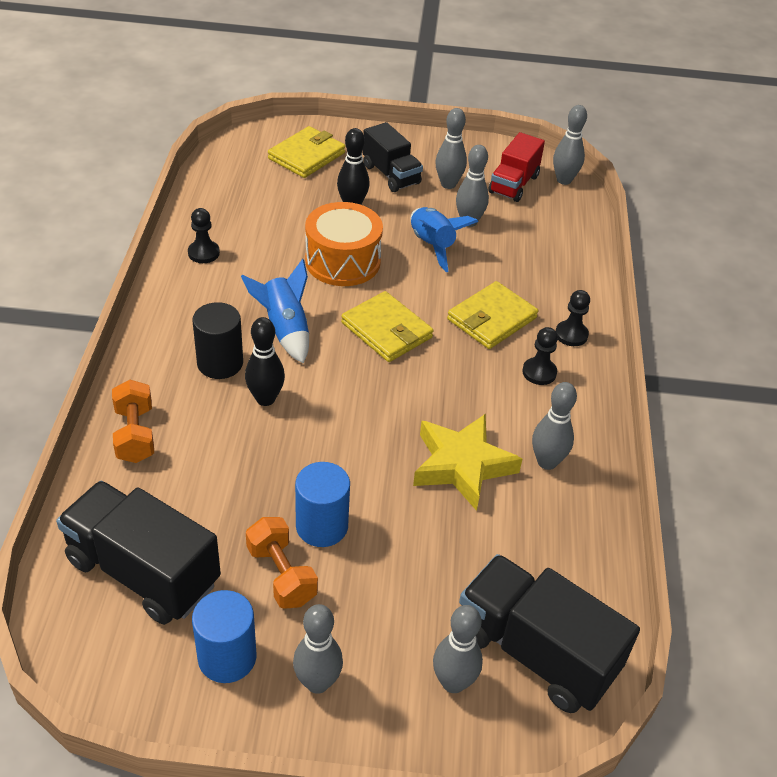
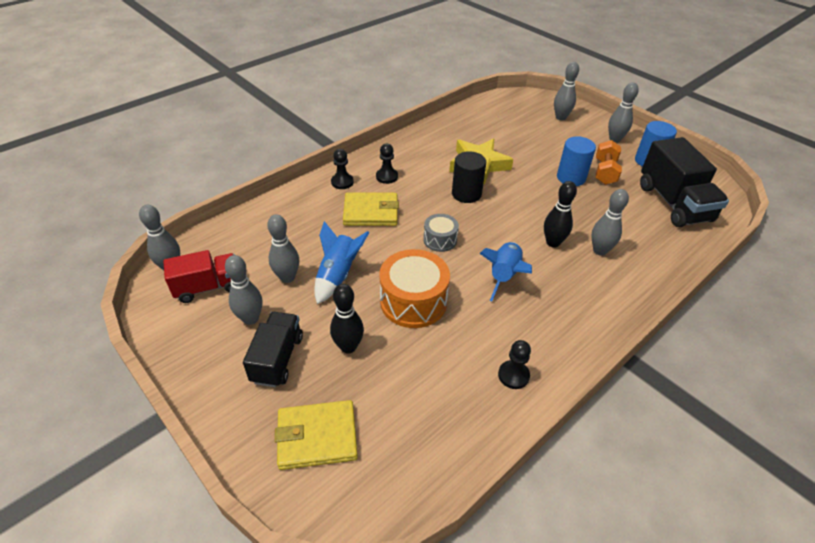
camera: 135 degrees left, 0 degrees up
(135, 434) = (648, 265): orange dumbbell -> none
(220, 363) = (566, 278): black cylinder -> black cylinder (466, 194)
(386, 330) = (440, 240): yellow wallet -> grey drum
(535, 652) = (520, 110): black truck -> none
(547, 462) = (437, 147): grey bowling pin -> grey bowling pin (600, 251)

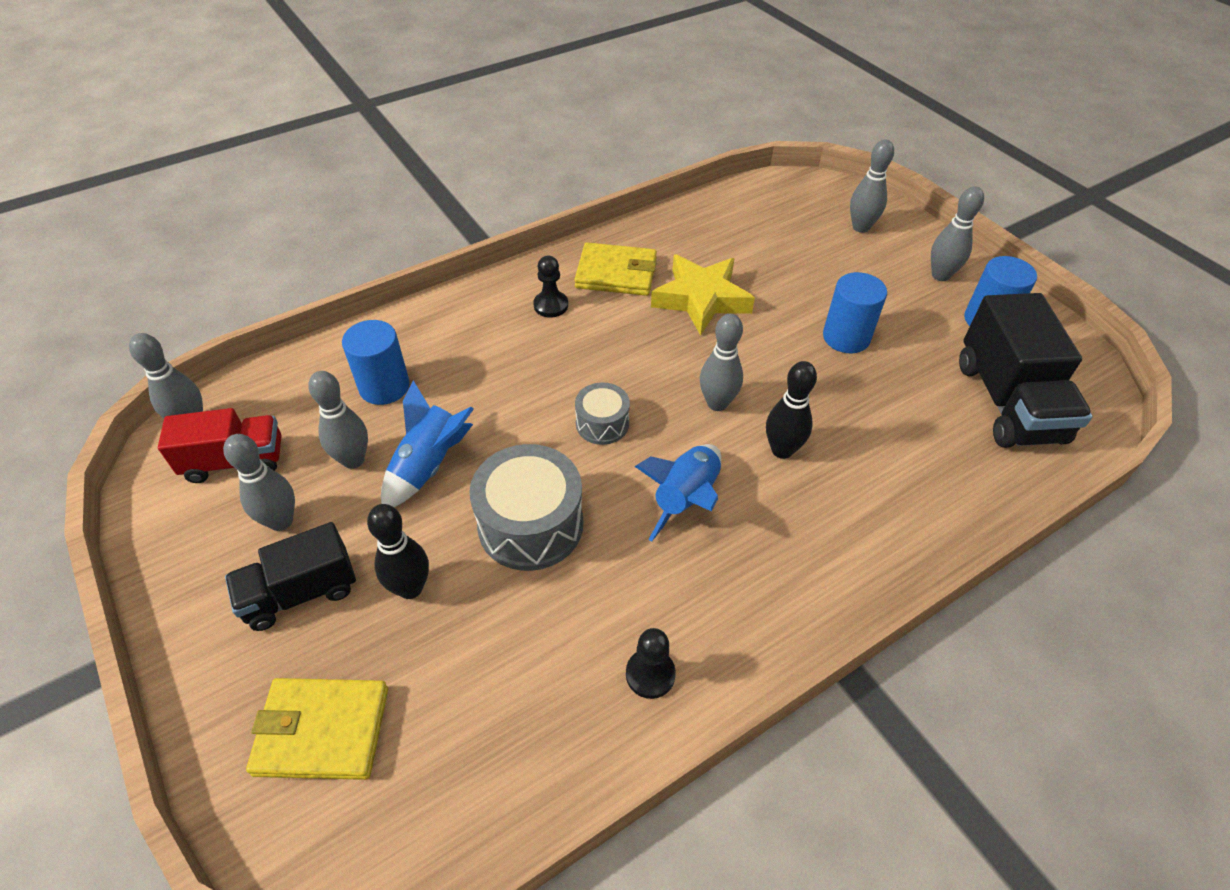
camera: 10 degrees right, 5 degrees up
(277, 359) = (301, 593): black truck -> black truck turned 135 degrees counterclockwise
(294, 233) = (384, 387): none -> blue cylinder
(342, 182) = (480, 308): black pawn -> none
(371, 212) = (509, 363): yellow wallet -> yellow wallet (616, 273)
(413, 301) = (530, 524): orange drum -> grey drum
(466, 194) = (667, 348): black cylinder -> none
(600, 251) = (856, 473): grey bowling pin -> grey bowling pin (717, 403)
(605, 172) = (906, 333): orange dumbbell -> none

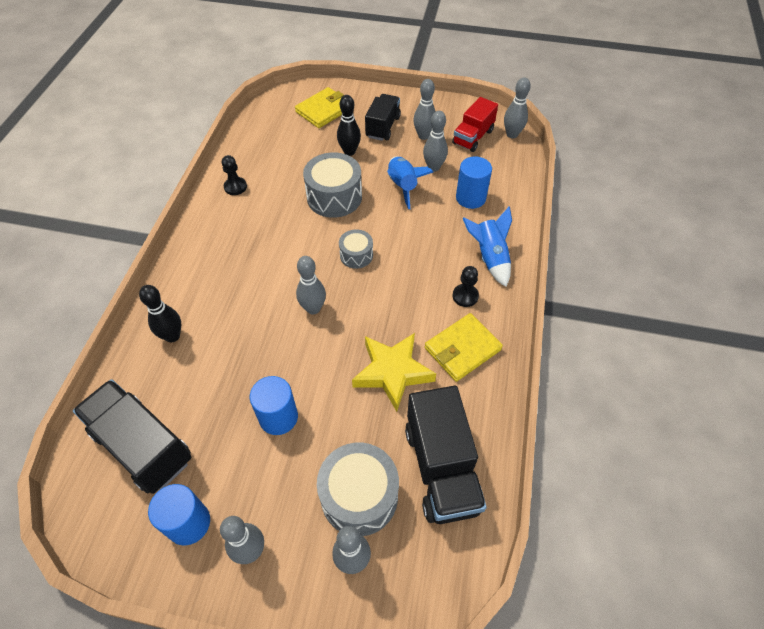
camera: 135 degrees right, 5 degrees up
(686, 499) = (282, 251): blue rocket -> blue rocket (489, 257)
(737, 225) = (442, 468): none -> black truck
(782, 450) = (257, 308): black bowling pin -> black bowling pin (172, 336)
(821, 251) = (359, 496): none -> grey drum

